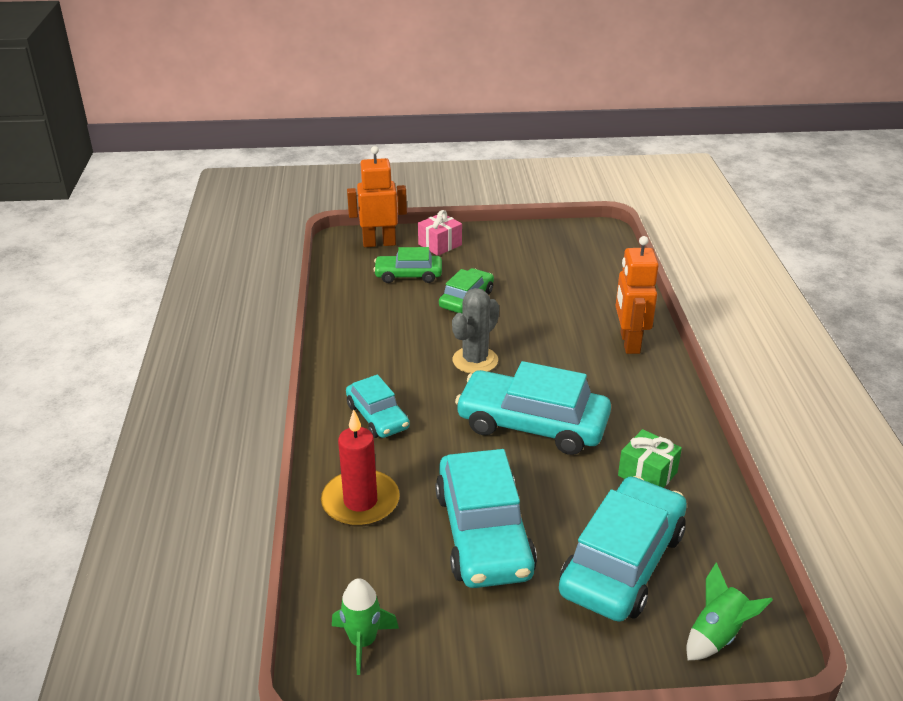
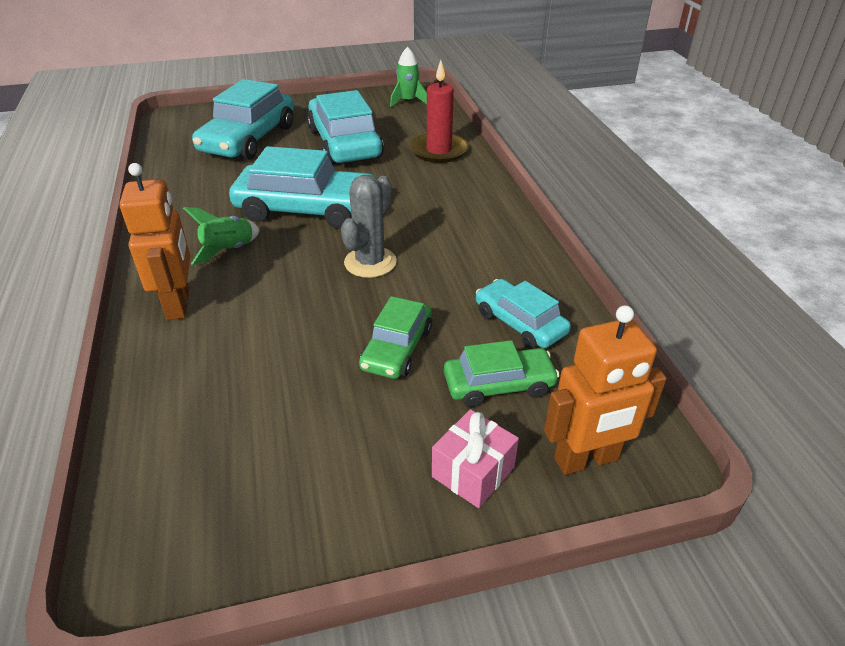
camera: 170 degrees right, 5 degrees up
(377, 416) = (453, 202): turquoise car -> turquoise car (520, 323)
(647, 474) = (211, 184): green gift -> none
(717, 634) = (200, 118): green rocket -> green rocket (229, 250)

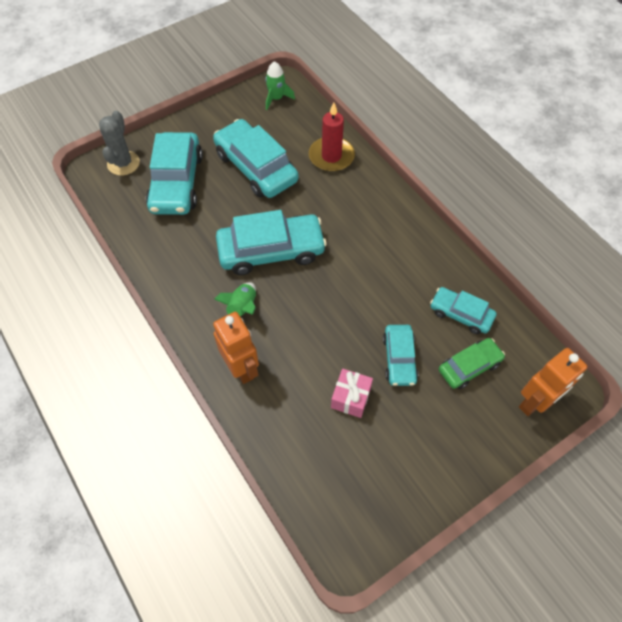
camera: 20 degrees left, 20 degrees up
(370, 262) = (344, 290): grey cactus -> grey cactus (123, 163)
(397, 348) = (399, 359): green car -> turquoise car
(473, 472) = (481, 431): pink gift -> pink gift (350, 398)

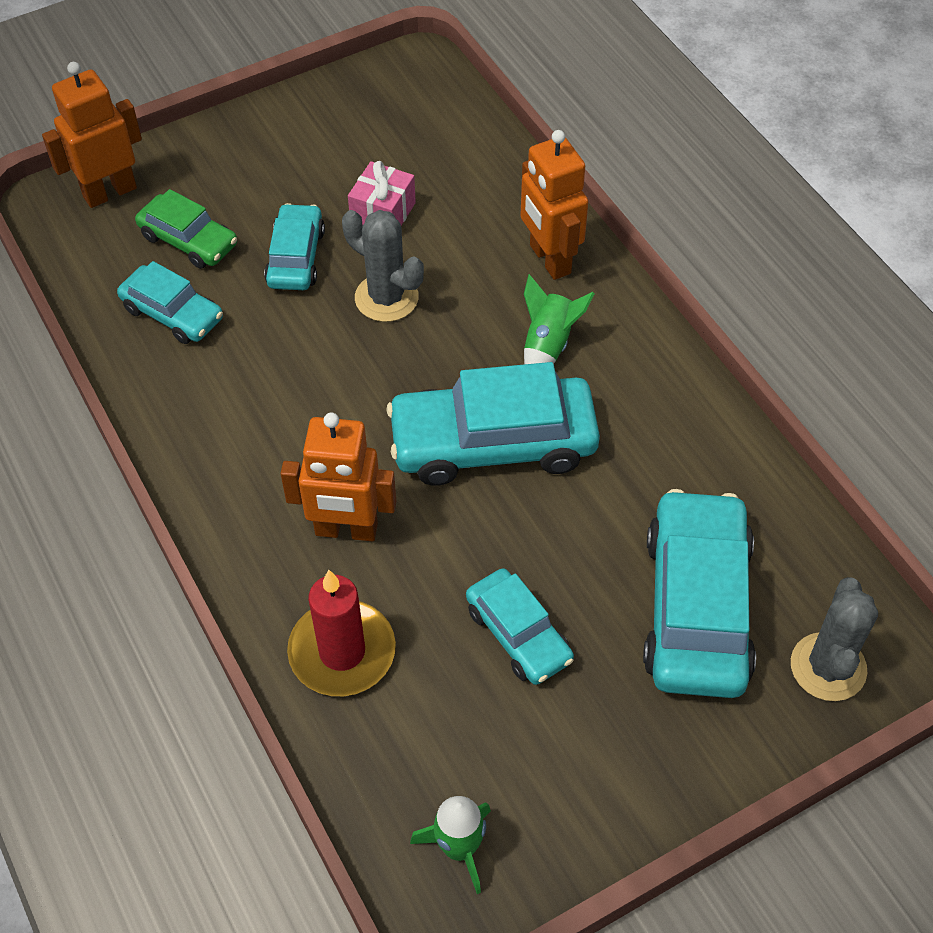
camera: 175 degrees left, 5 degrees down
(256, 167) = (518, 634): turquoise car -> turquoise car, size x0.56
(338, 204) = (346, 530): none -> orange robot
(338, 333) = (386, 298): none -> grey cactus
(469, 366) = (188, 240): green car -> green car turned 120 degrees counterclockwise

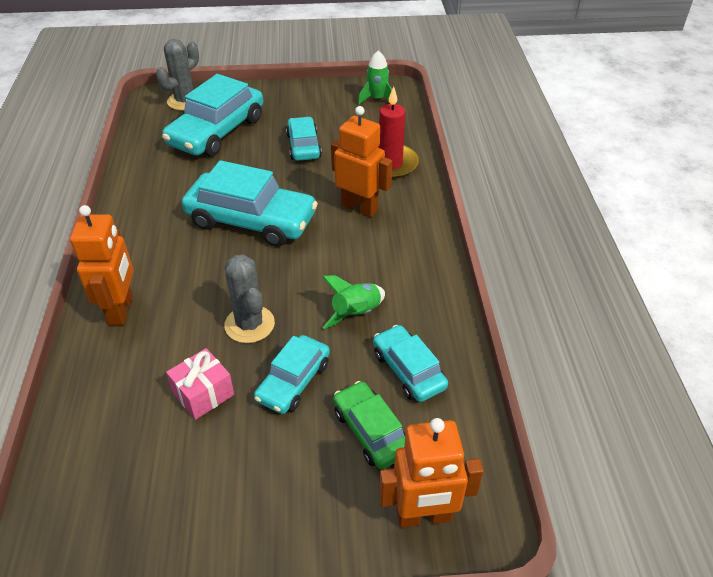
camera: 155 degrees left, 10 degrees down
(548, 344) = (174, 258): green rocket -> green rocket (356, 313)

